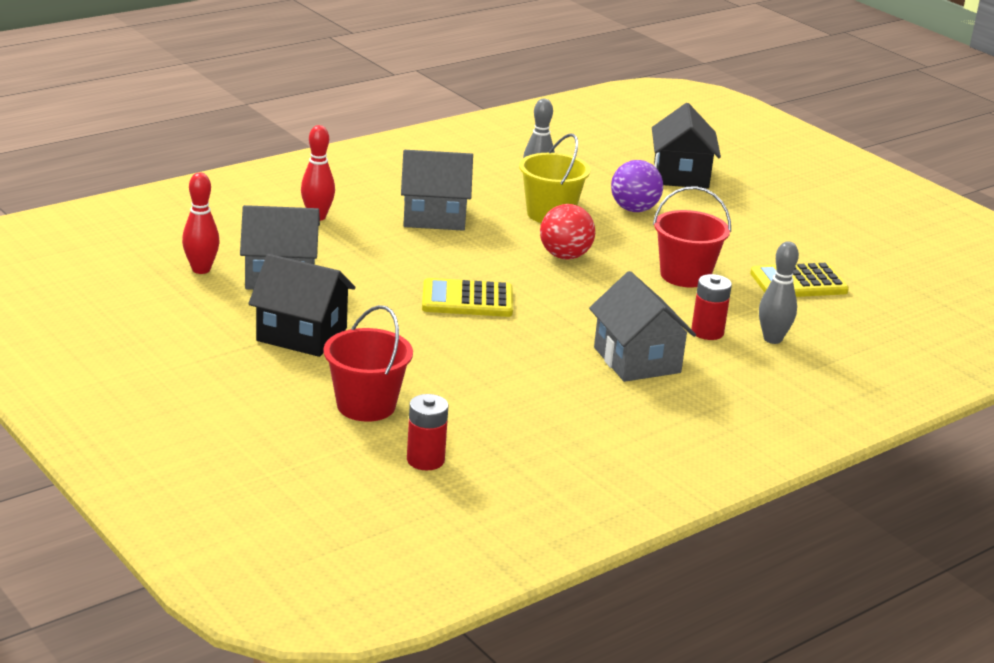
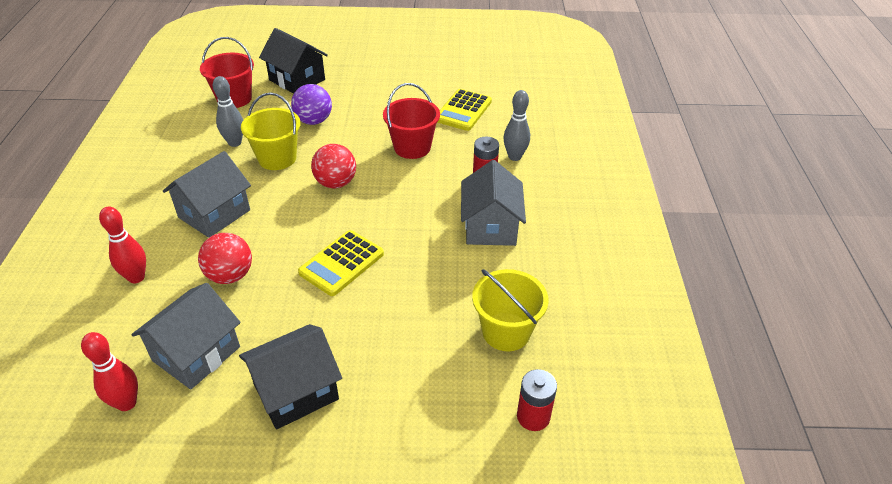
camera: 50 degrees left, 15 degrees up
(366, 405) = (432, 410): red bucket -> red bucket (234, 99)
(377, 255) = (230, 275): none -> red ball
(506, 414) = (506, 332): none -> yellow bucket
(637, 360) = (490, 226): grey house -> grey house turned 75 degrees clockwise

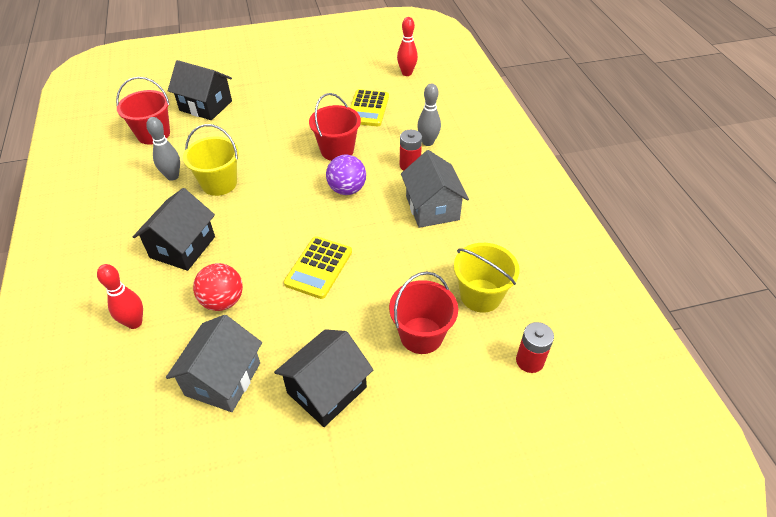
camera: 15 degrees left, 5 degrees up
(127, 403) = (178, 439): red bowling pin -> red bowling pin (406, 73)
(214, 214) = (183, 247): grey house -> black house
(314, 121) = (238, 142): purple ball -> purple ball (347, 189)
(336, 183) = (283, 196): red ball -> none
(421, 359) = (421, 335): none -> red bucket

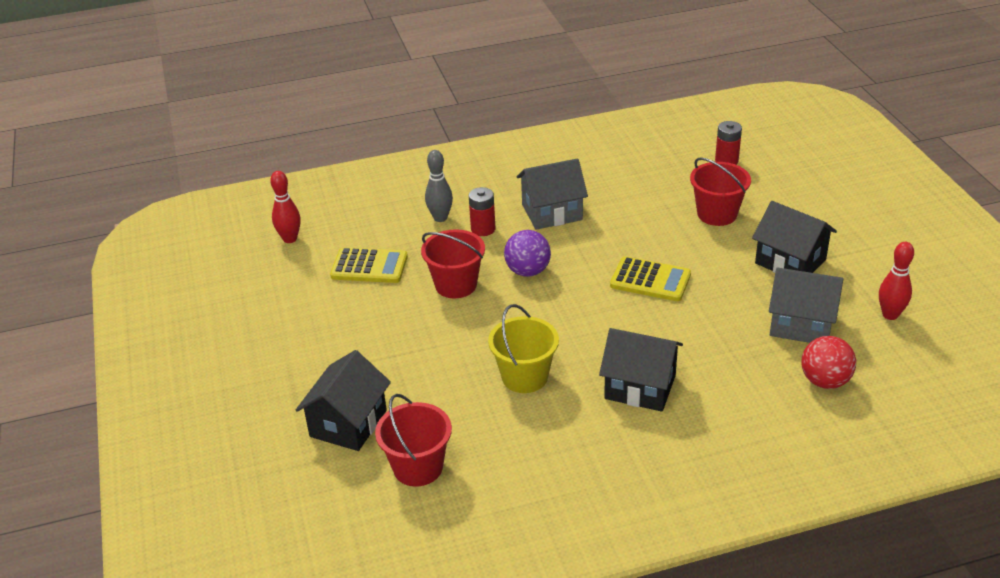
camera: 90 degrees left, 10 degrees down
(134, 322) = (756, 401): red bowling pin -> red bowling pin (890, 315)
(172, 176) = (513, 424): grey bowling pin -> none
(223, 301) = (710, 340): red ball -> red ball (825, 381)
(480, 295) = (663, 183): yellow bucket -> none

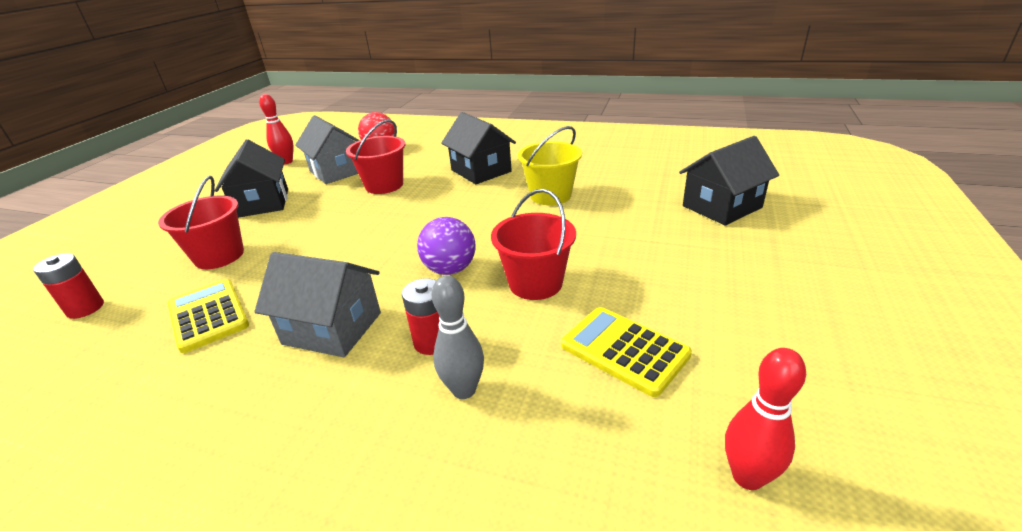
camera: 145 degrees left, 5 degrees down
(418, 467) = (675, 173): red bucket -> red bucket (384, 185)
(650, 280) = (368, 224): yellow calculator -> yellow calculator (208, 315)

